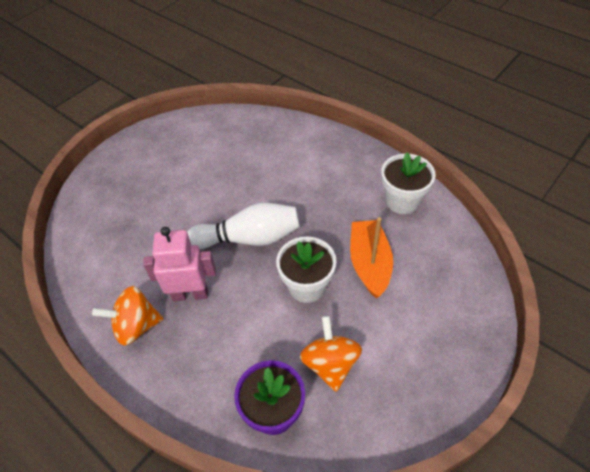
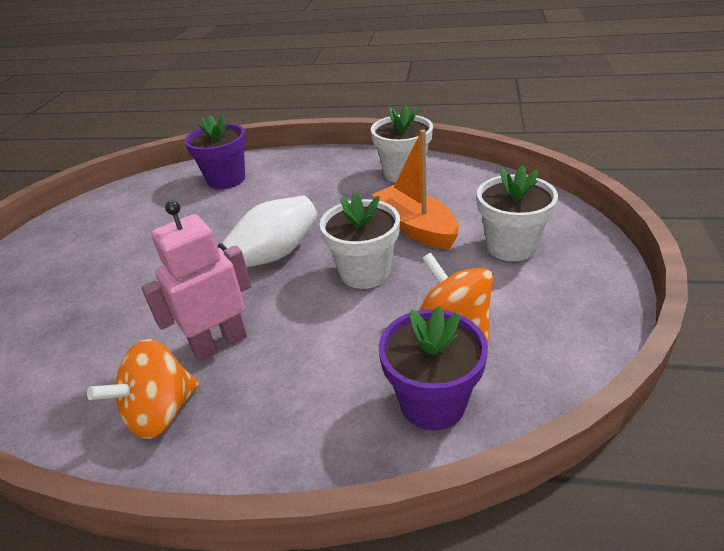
camera: 30 degrees left, 15 degrees down
(277, 141) = (226, 179): none -> purple flower pot
(420, 320) = (511, 246): none -> white flower pot

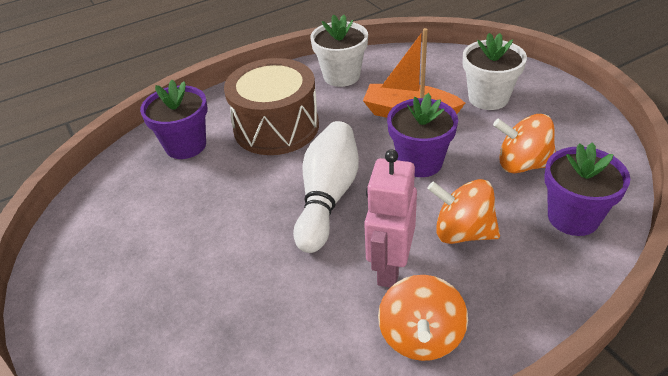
camera: 40 degrees left, 5 degrees up
(299, 192) = (276, 127): none -> brown drum
(313, 351) = (462, 232): none -> orange spinning top
(365, 272) = (420, 162): white flower pot -> purple flower pot

